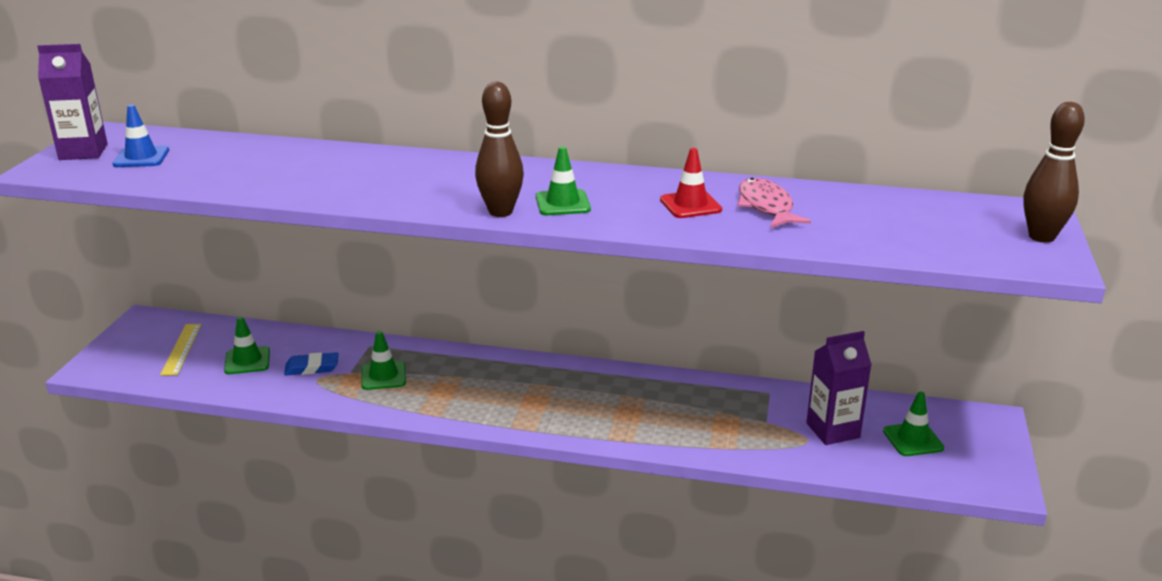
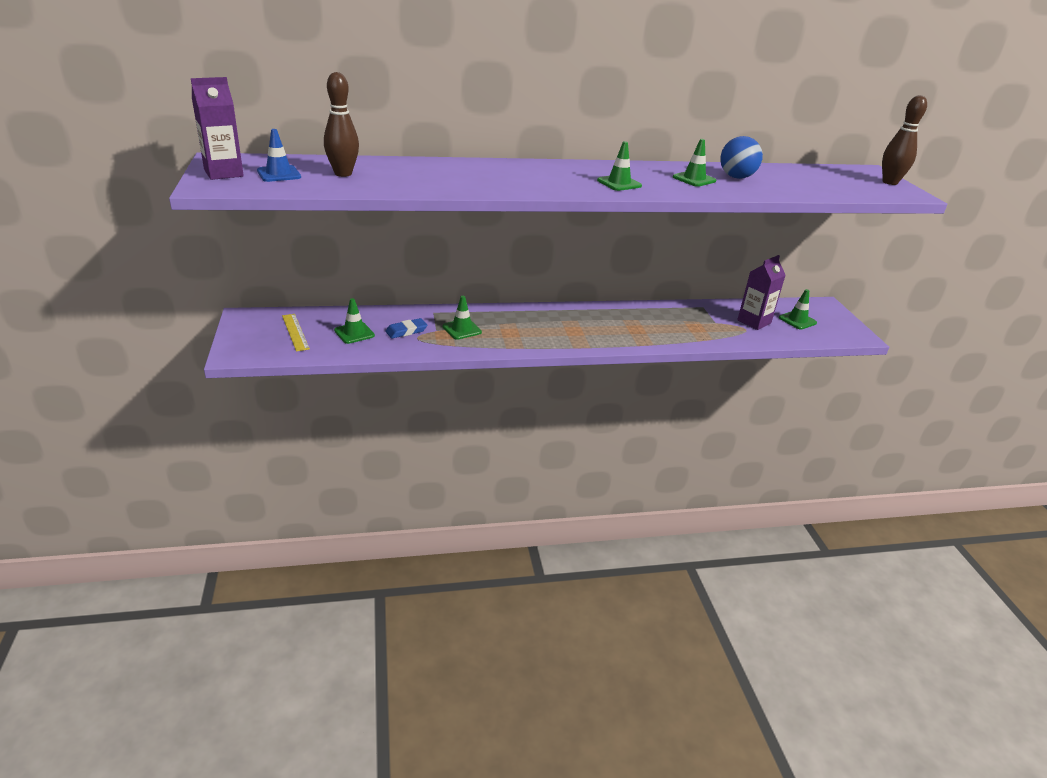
camera: 25 degrees left, 5 degrees up
(500, 212) = (588, 190): brown bowling pin -> brown bowling pin (343, 174)
(690, 205) = (694, 179): red traffic cone -> green traffic cone
(766, 207) = (736, 177): pink fish -> blue ball

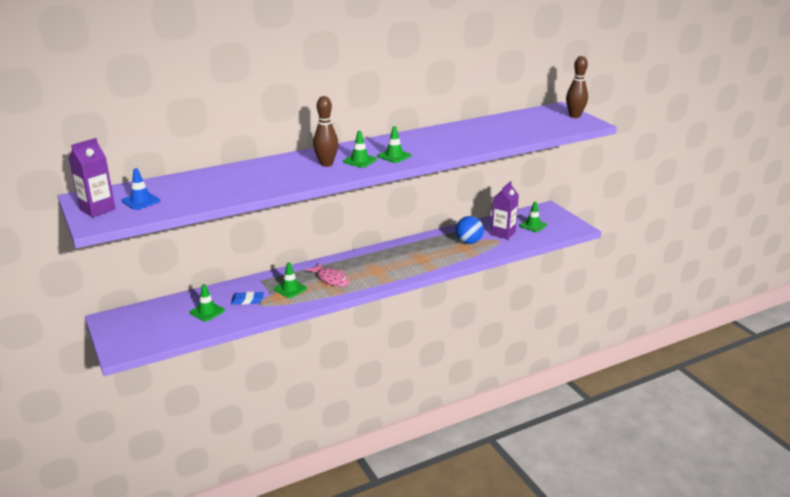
camera: 15 degrees left, 5 degrees down
(295, 332) = (158, 322): yellow ruler -> none
(343, 174) = (189, 190): brown bowling pin -> brown bowling pin (326, 164)
(406, 331) = (247, 300): blue eraser -> blue eraser turned 45 degrees clockwise
(515, 329) = (331, 279): none -> pink fish
(694, 179) = (444, 141): green traffic cone -> green traffic cone (360, 161)
(736, 177) = (472, 133): blue ball -> blue ball (468, 242)

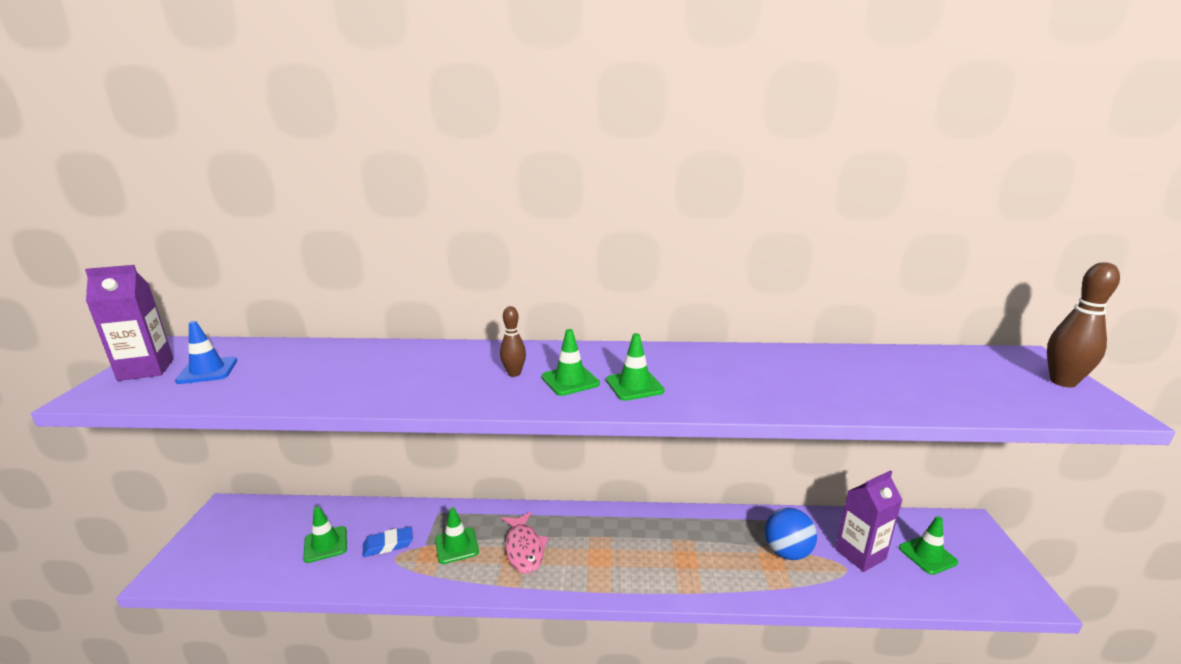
camera: 30 degrees right, 5 degrees down
(247, 300) = (388, 544): blue eraser -> blue eraser turned 45 degrees counterclockwise
(326, 164) = (514, 373): brown bowling pin -> brown bowling pin, size x0.60

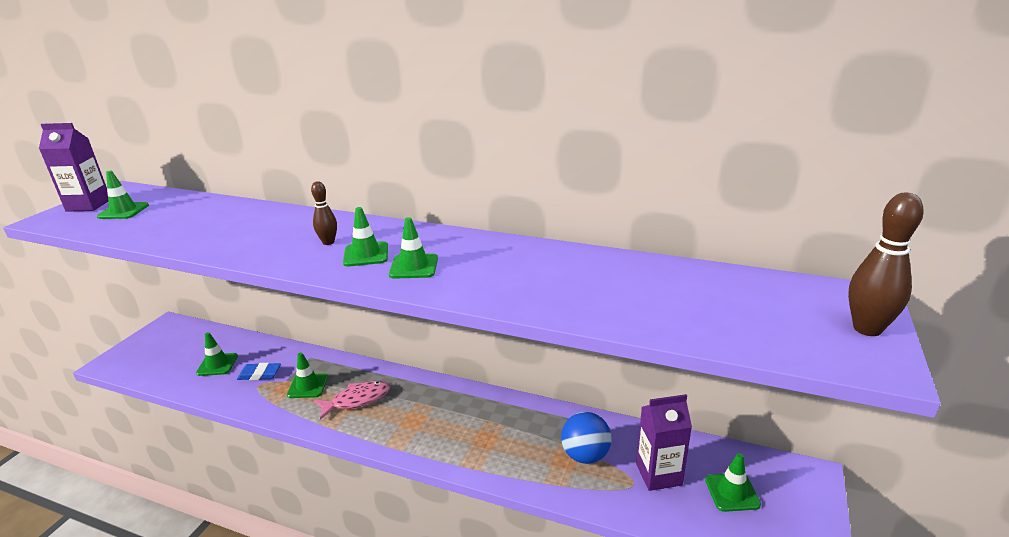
camera: 20 degrees right, 5 degrees up
(207, 371) = (123, 211): blue traffic cone -> green traffic cone
(524, 549) = (357, 400): pink fish -> pink fish turned 120 degrees counterclockwise

